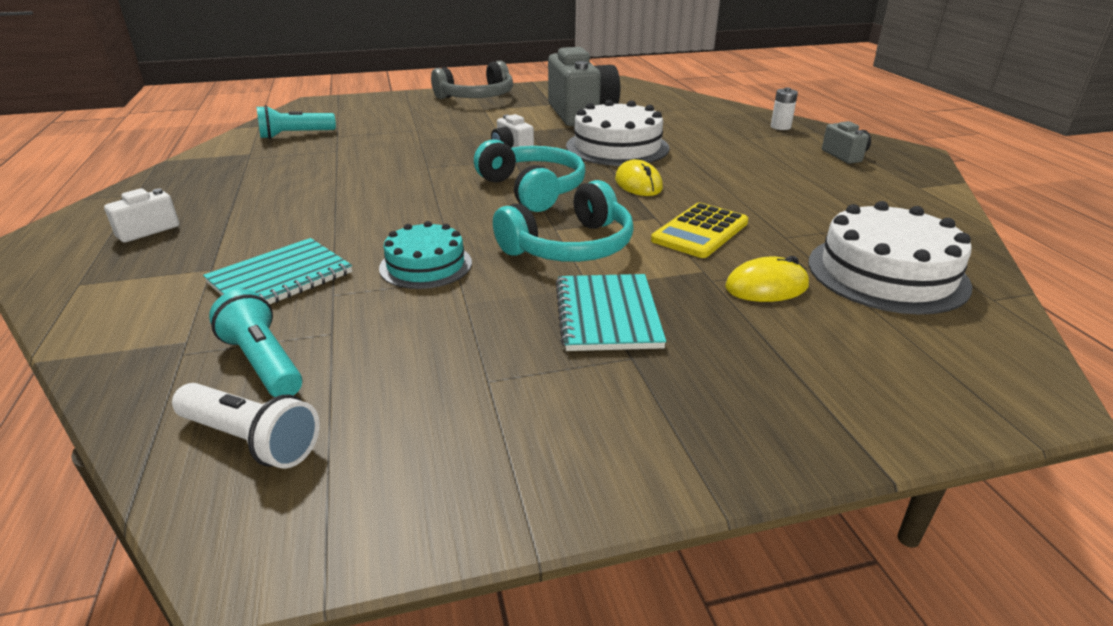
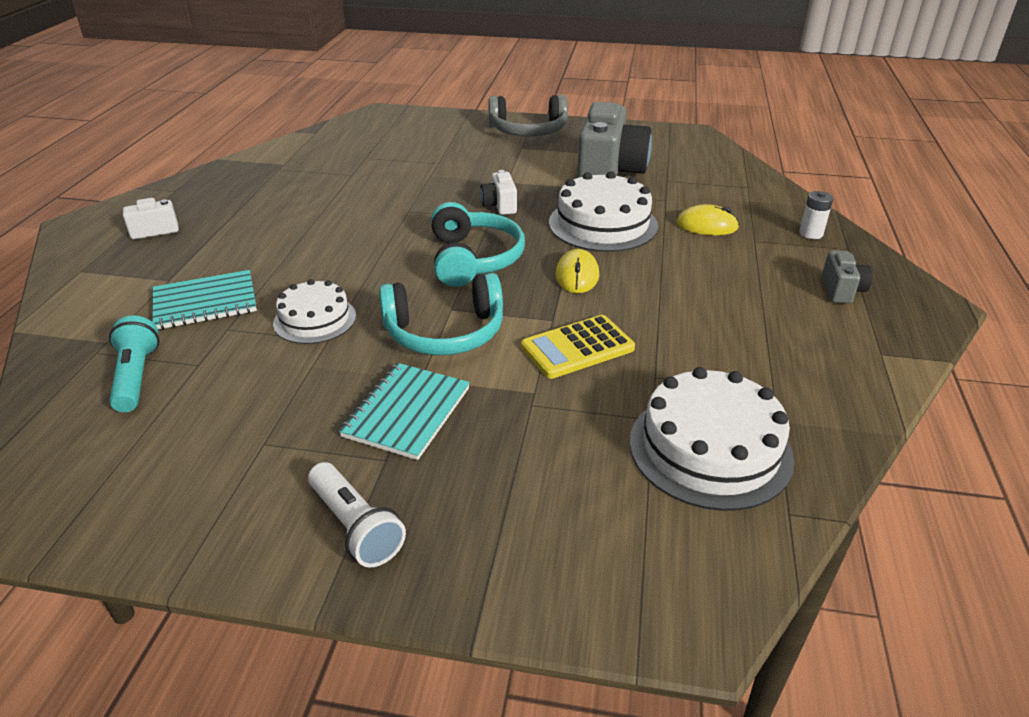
camera: 25 degrees right, 5 degrees up
(251, 440) = (82, 438): white flashlight -> white flashlight (356, 526)
(295, 135) = (333, 150): turquoise flashlight -> none
(426, 265) = (315, 319): turquoise cake -> white cake
(766, 287) = (573, 427): yellow mouse -> yellow mouse (707, 225)

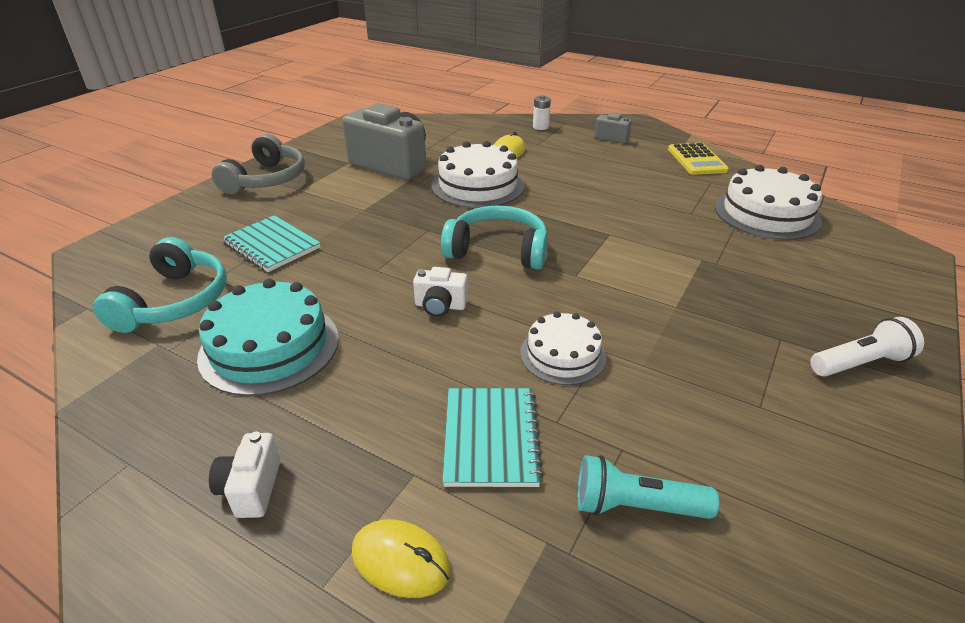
camera: 70 degrees left, 0 degrees up
(290, 198) = (269, 347): none -> turquoise cake
(407, 412) = (721, 319): turquoise notebook -> turquoise notebook (272, 245)
(445, 332) = (611, 284): turquoise headphones -> turquoise headphones (174, 301)
(499, 206) = (409, 221): white camera -> white camera (440, 306)
(577, 275) = (551, 212): yellow mouse -> yellow mouse (401, 561)
(577, 347) = (650, 232): yellow calculator -> yellow calculator (696, 160)

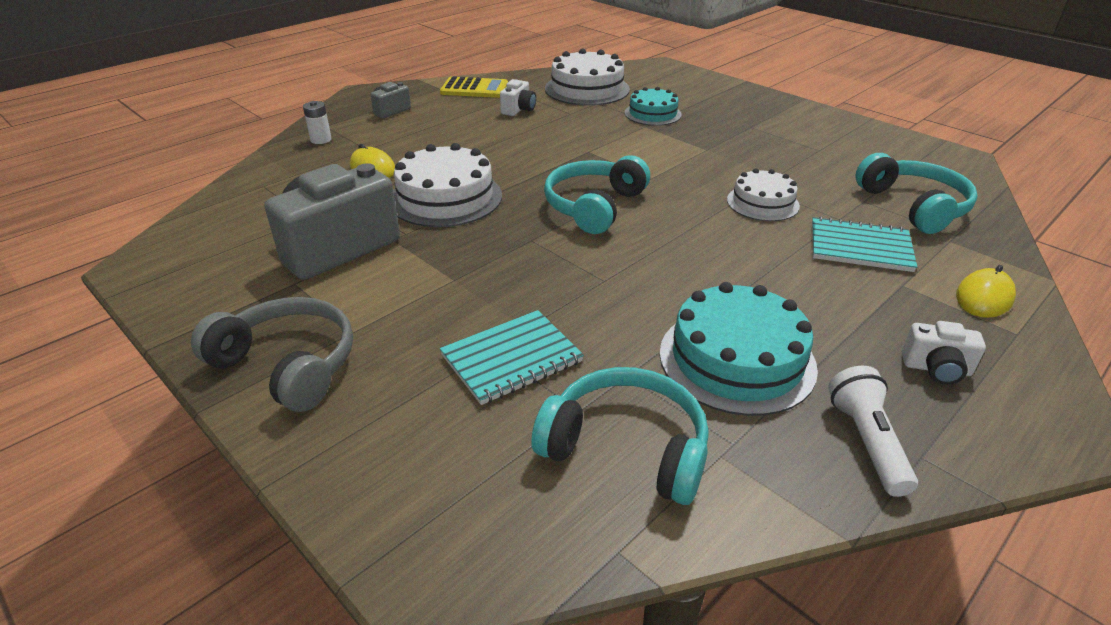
camera: 75 degrees left, 0 degrees up
(440, 306) = (683, 249): white camera -> white camera (518, 110)
(636, 506) = (913, 206): turquoise flashlight -> turquoise headphones
(742, 261) = (653, 114): none -> turquoise cake
(860, 363) = (778, 112): white flashlight -> white flashlight (866, 442)

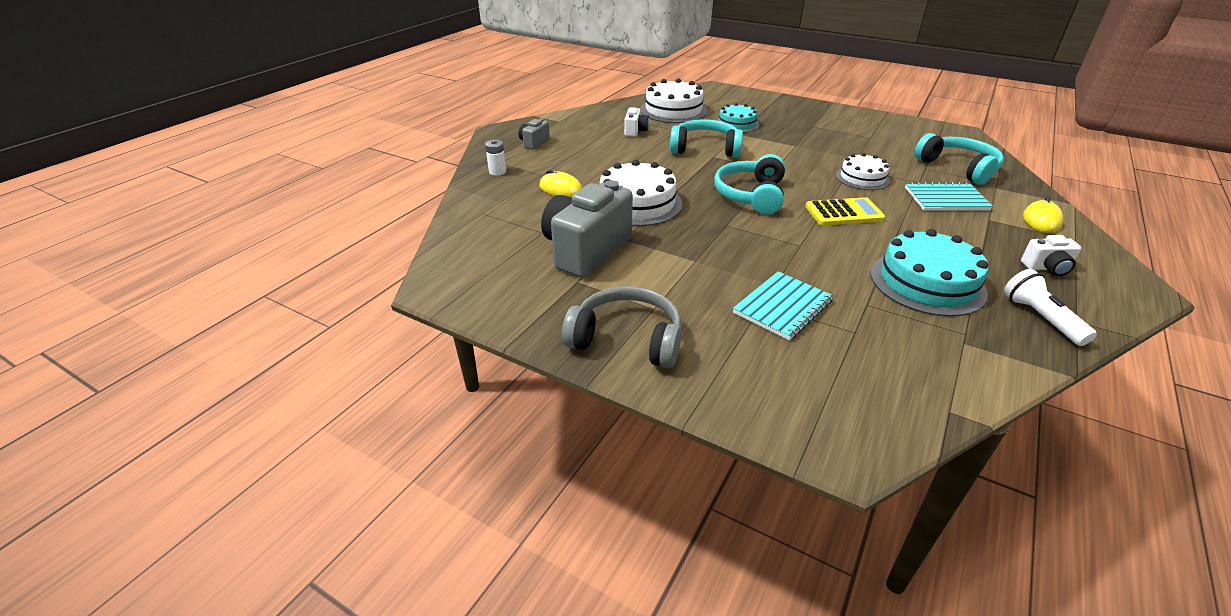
camera: 15 degrees left, 0 degrees up
(474, 89) = (586, 119): yellow calculator -> yellow calculator (844, 213)
(626, 447) = (904, 349): turquoise headphones -> turquoise headphones (705, 149)

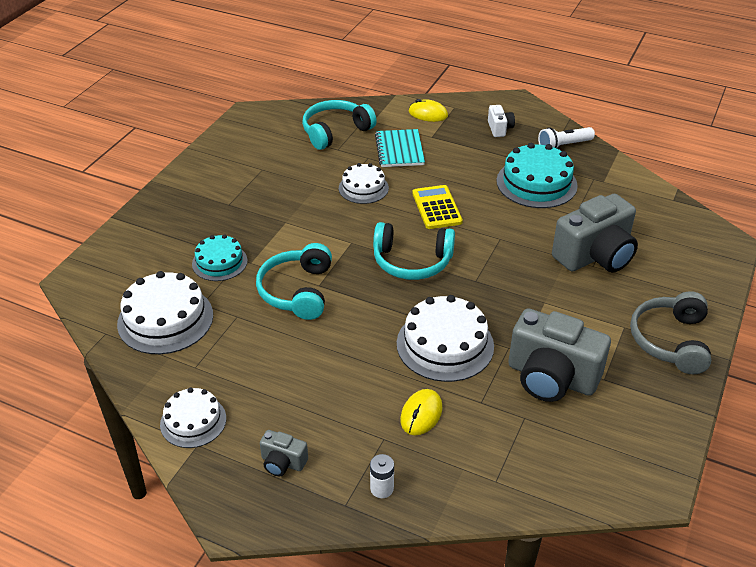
camera: 95 degrees left, 5 degrees up
(578, 119) = (193, 421): none -> white cake
(635, 131) = (241, 355): white camera -> none
(782, 307) = (595, 256): turquoise notebook -> grey camera

